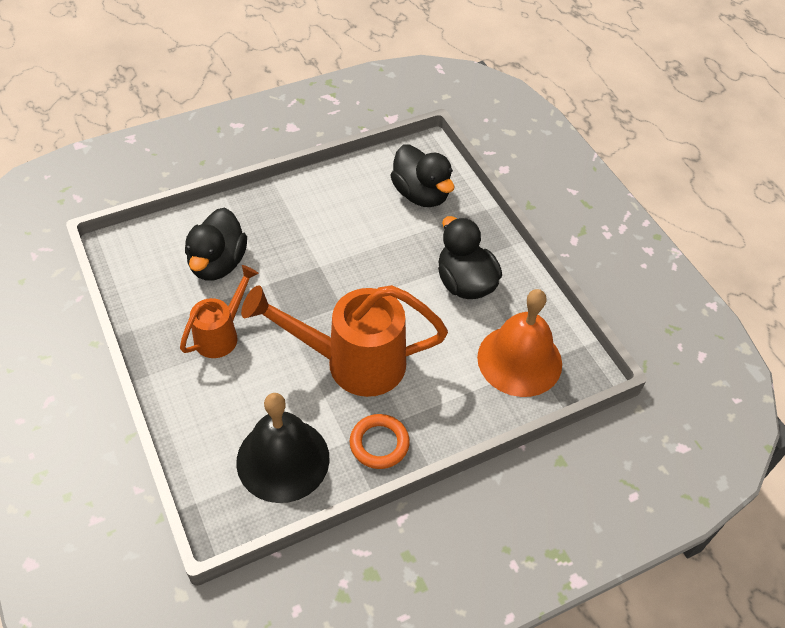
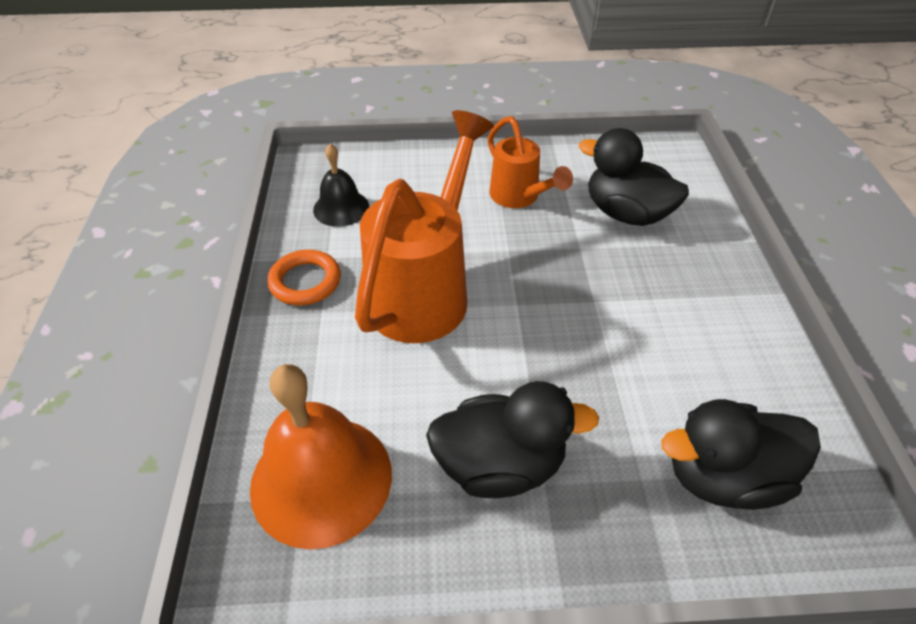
camera: 115 degrees right, 5 degrees down
(283, 459) = (341, 208): black bell -> black bell, size x0.57

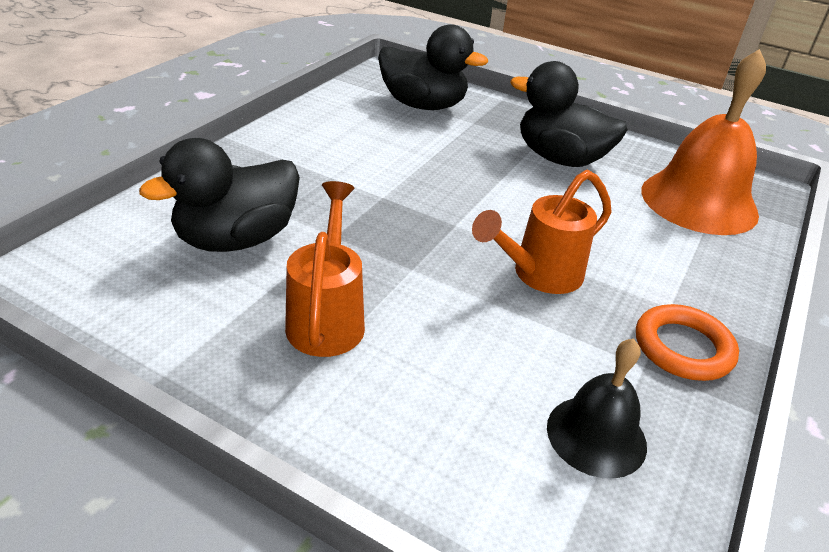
camera: 150 degrees left, 10 degrees down
(425, 289) = (538, 275): orange watering can -> orange watering can, size x0.57
(626, 213) = (237, 239): black duck -> black duck turned 75 degrees clockwise

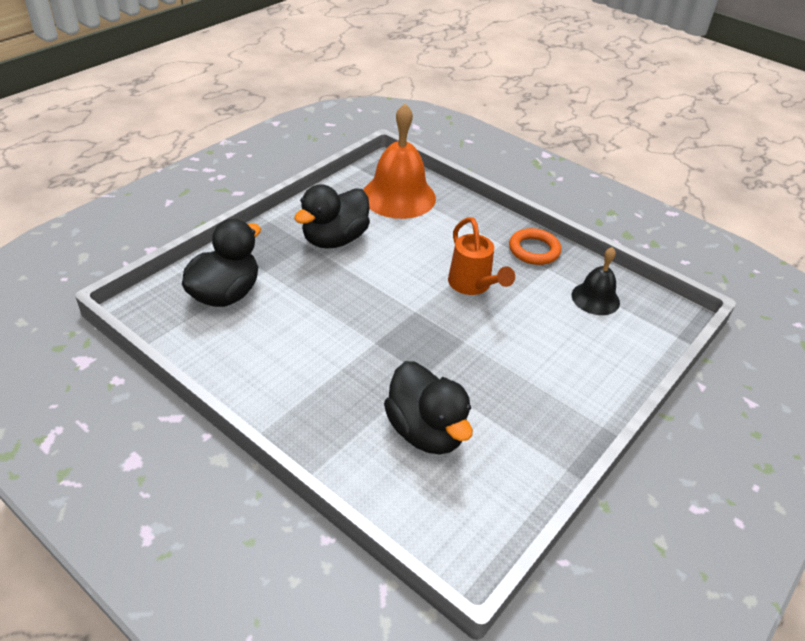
camera: 80 degrees left, 5 degrees up
(327, 317) = (512, 387): orange watering can -> none

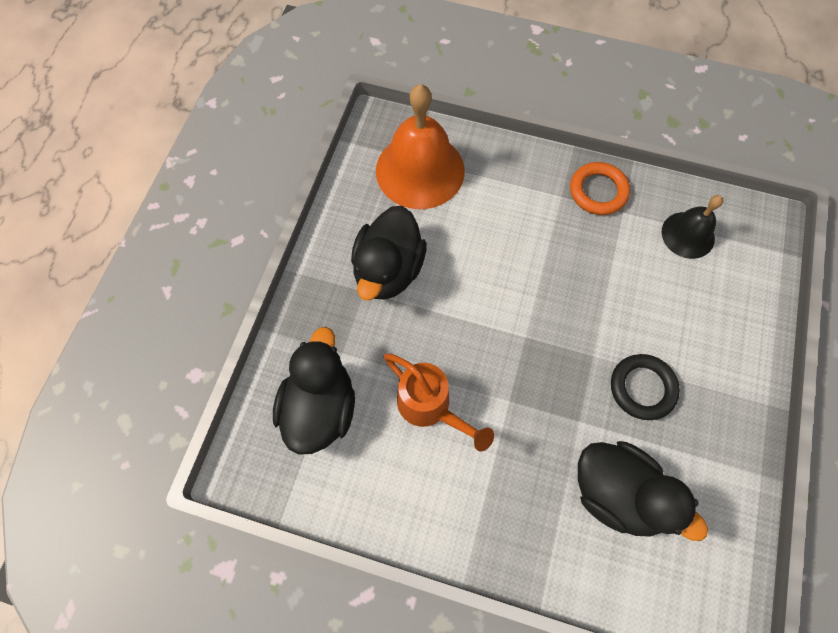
camera: 20 degrees left, 25 degrees up
(473, 286) = (564, 273): orange watering can -> orange watering can (431, 408)
(493, 374) = (642, 388): none -> black ring

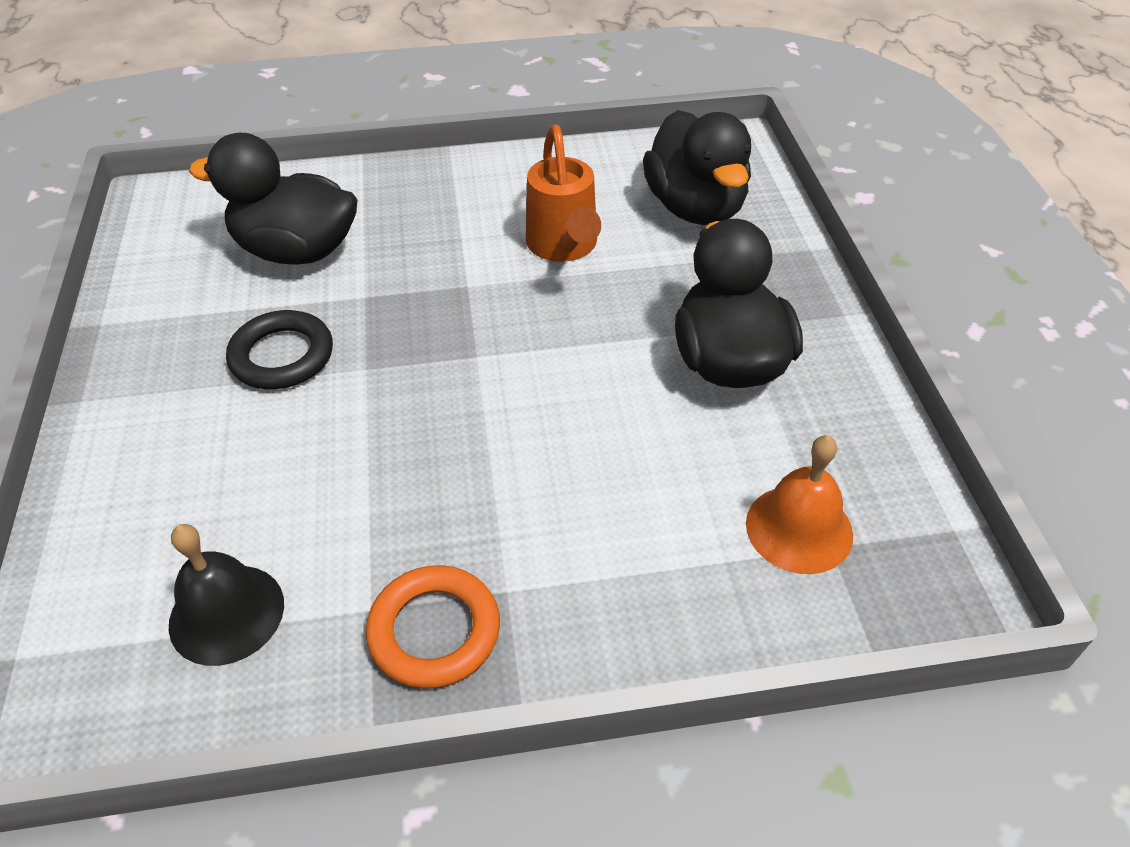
camera: 155 degrees right, 20 degrees down
(420, 170) = (799, 528): orange bell -> orange bell, size x0.57
(431, 408) = (564, 248): orange watering can -> orange watering can turned 120 degrees counterclockwise

